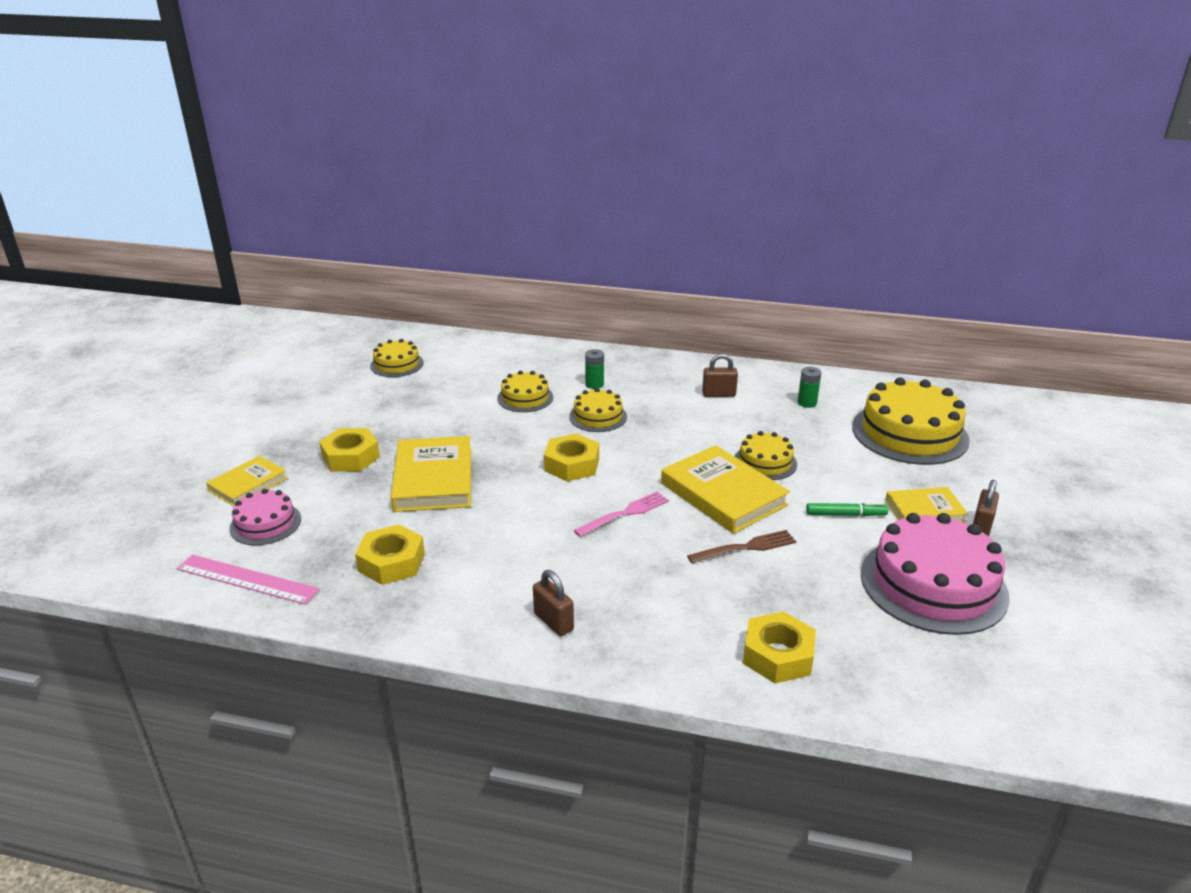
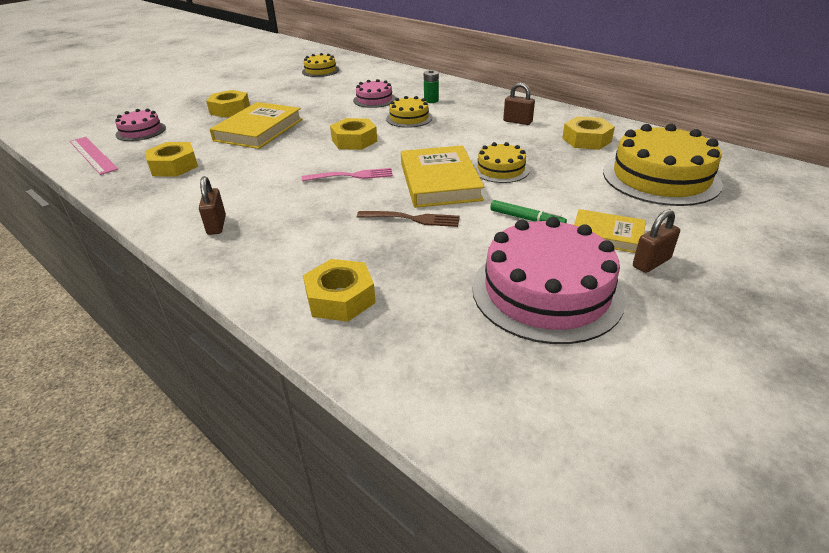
camera: 30 degrees right, 5 degrees up
(248, 484) = (160, 111): yellow book -> none
(525, 398) = (374, 100): yellow cake -> pink cake
(807, 403) = (586, 140): green battery -> yellow nut

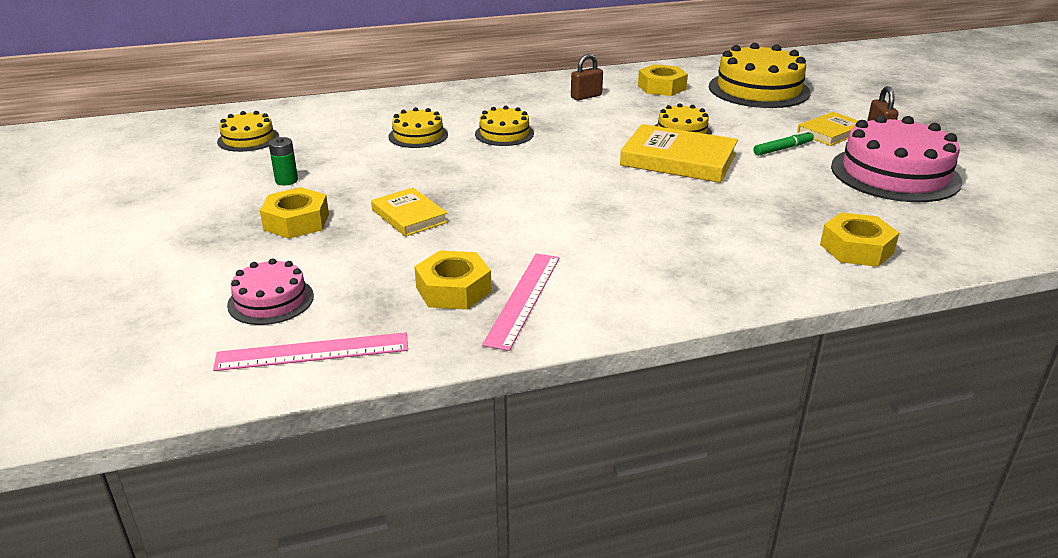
camera: 60 degrees left, 5 degrees down
(172, 187) = (523, 299): none -> pink ruler
(216, 225) = (662, 284): brown padlock -> none
(258, 130) = (409, 216): yellow book -> yellow book, size x0.60
(351, 176) = (618, 193): pink fork -> none
(354, 140) = (527, 172): yellow nut -> none
(374, 100) = (418, 135): pink cake -> yellow cake
(412, 219) = (742, 189): brown fork -> none
(431, 100) = (470, 112): green battery -> green battery (286, 180)

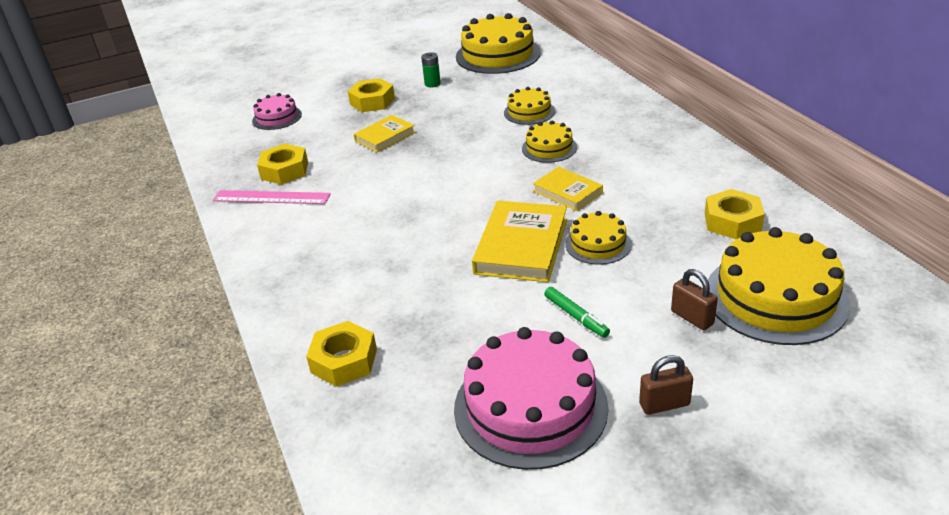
camera: 85 degrees right, 5 degrees up
(248, 139) = (498, 55): yellow cake -> yellow cake, size x1.89
(312, 352) = (223, 141): pink ruler -> none
(586, 96) = (670, 177): brown padlock -> brown padlock (692, 318)
(830, 132) = (645, 358): yellow book -> yellow book (567, 192)

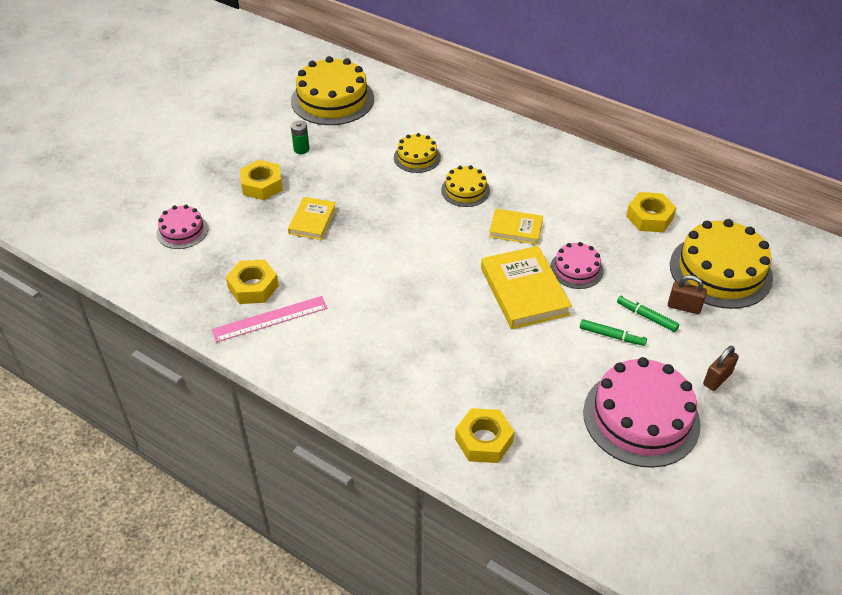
camera: 35 degrees left, 10 degrees up
(598, 244) = (576, 269): yellow cake -> pink cake
(636, 312) = (646, 317): none -> green marker

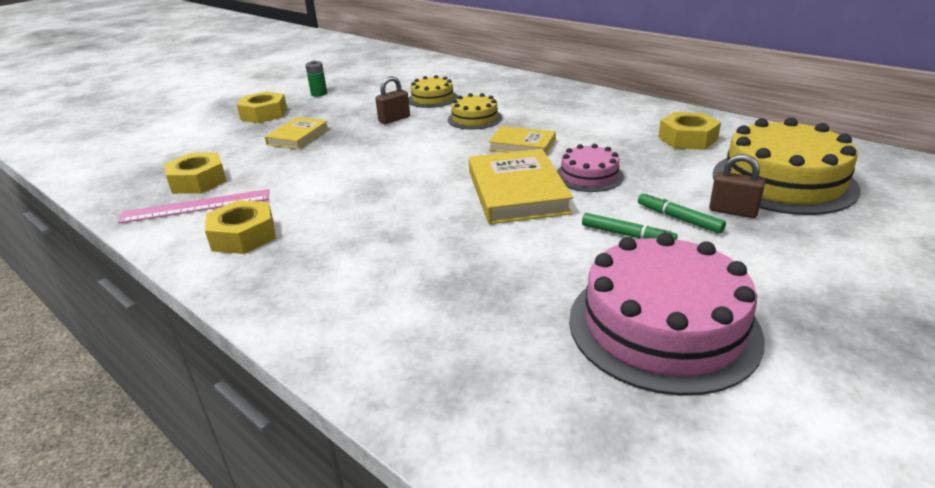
camera: 10 degrees right, 15 degrees down
(182, 231) = (159, 141): pink cake -> none
(332, 99) = (368, 68): yellow cake -> none
(484, 440) = (405, 340): yellow nut -> yellow nut (243, 236)
(717, 379) = (789, 286): brown padlock -> brown padlock (394, 119)

